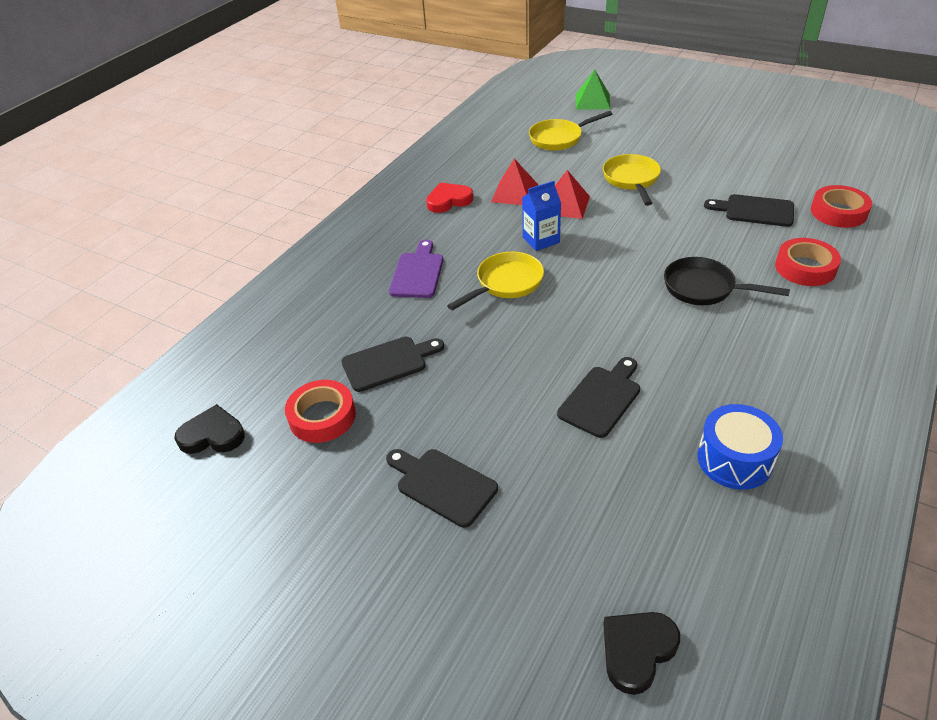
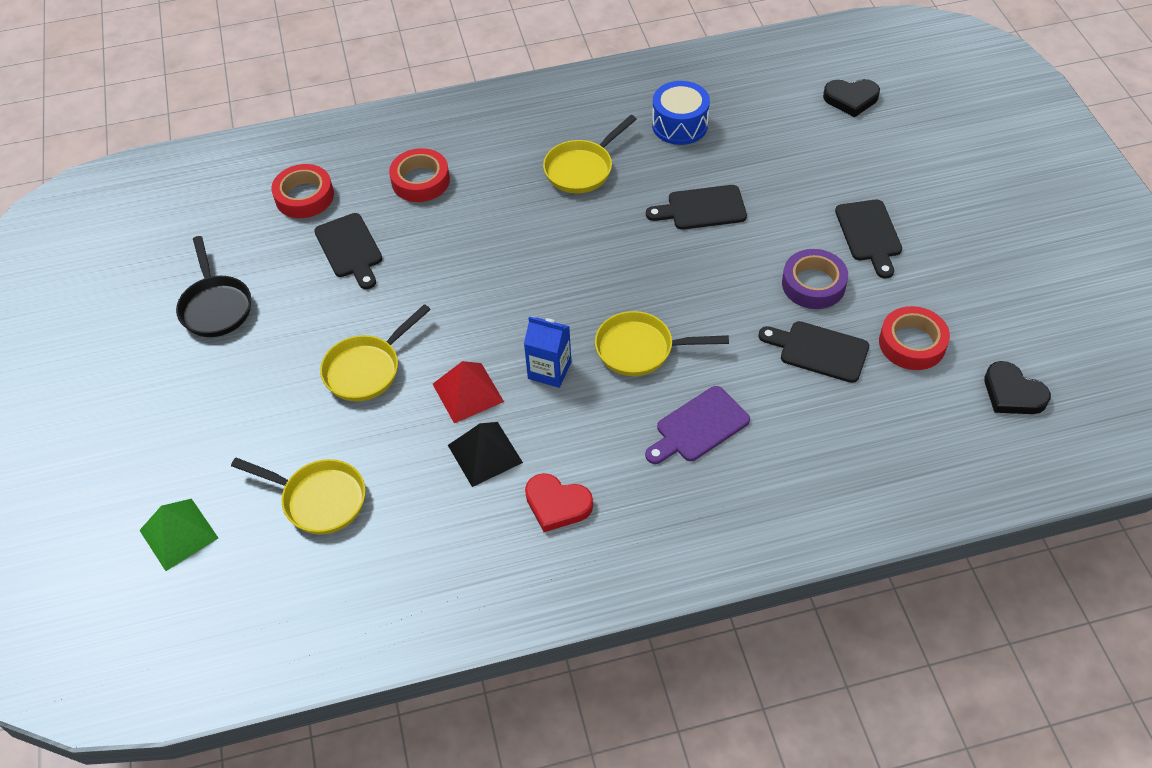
camera: 135 degrees left, 10 degrees up
(443, 405) = (813, 284): none -> purple tape
(515, 193) = (485, 453): red pyramid -> black pyramid
(704, 288) = (511, 222): black pan -> black pan (216, 306)
(732, 358) = (582, 169): none -> yellow pan

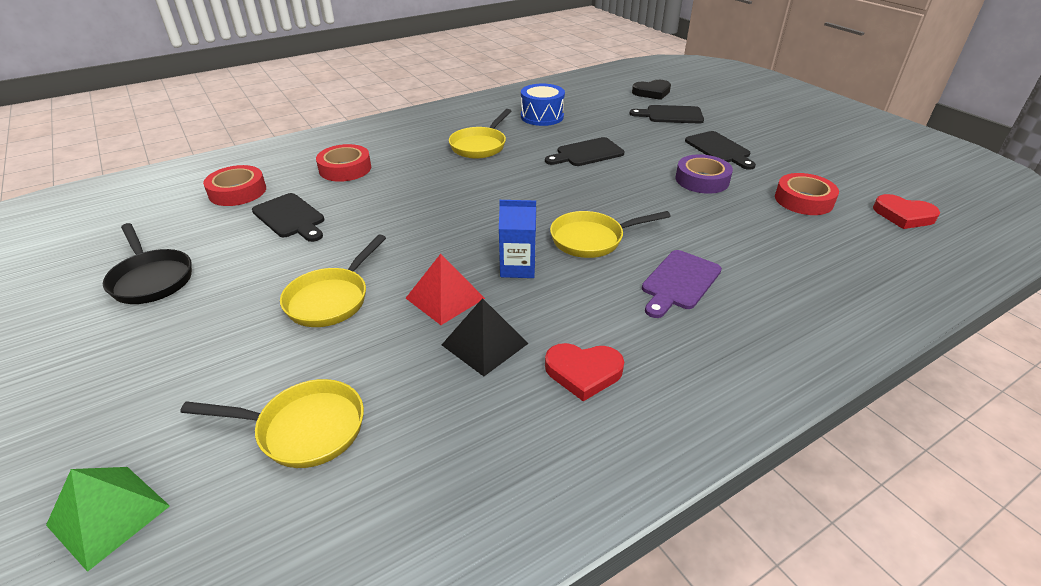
camera: 20 degrees left, 15 degrees down
(819, 351) = (738, 216): black cutting board -> black cutting board (671, 115)
(1012, 393) = (903, 215): black heart -> red heart

